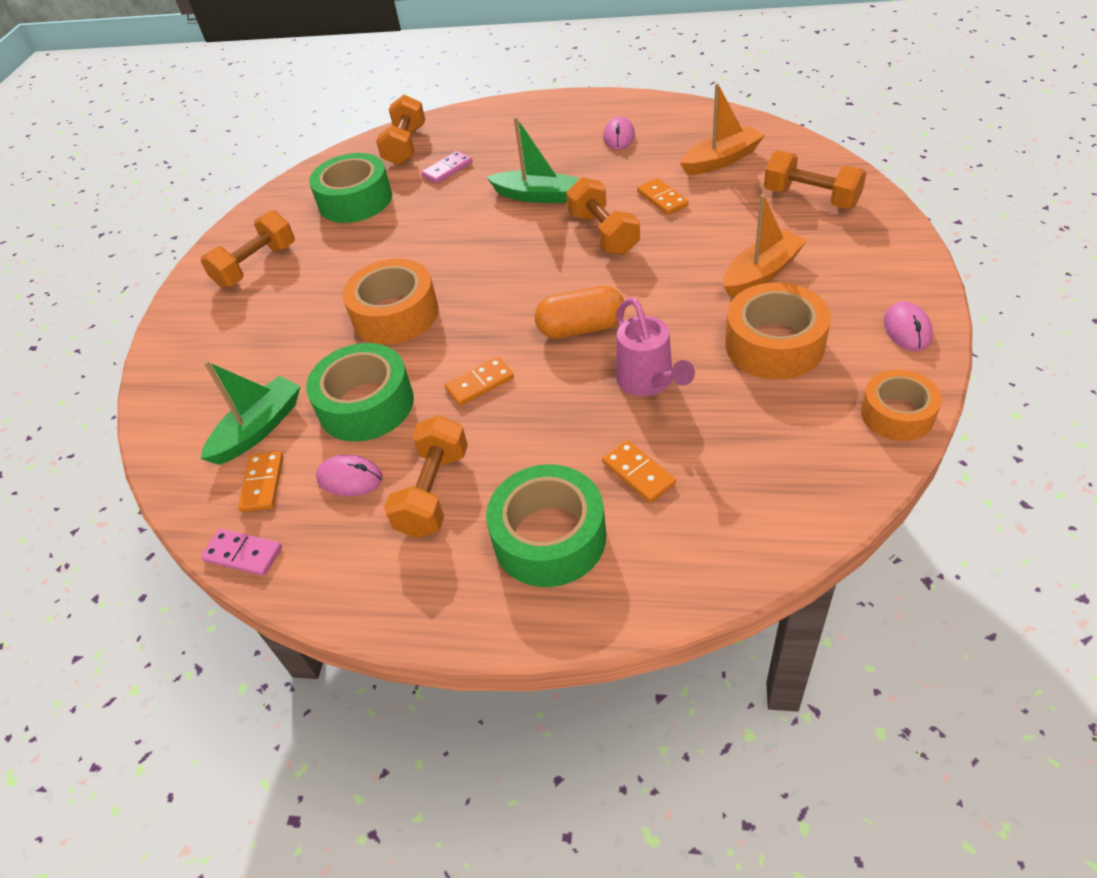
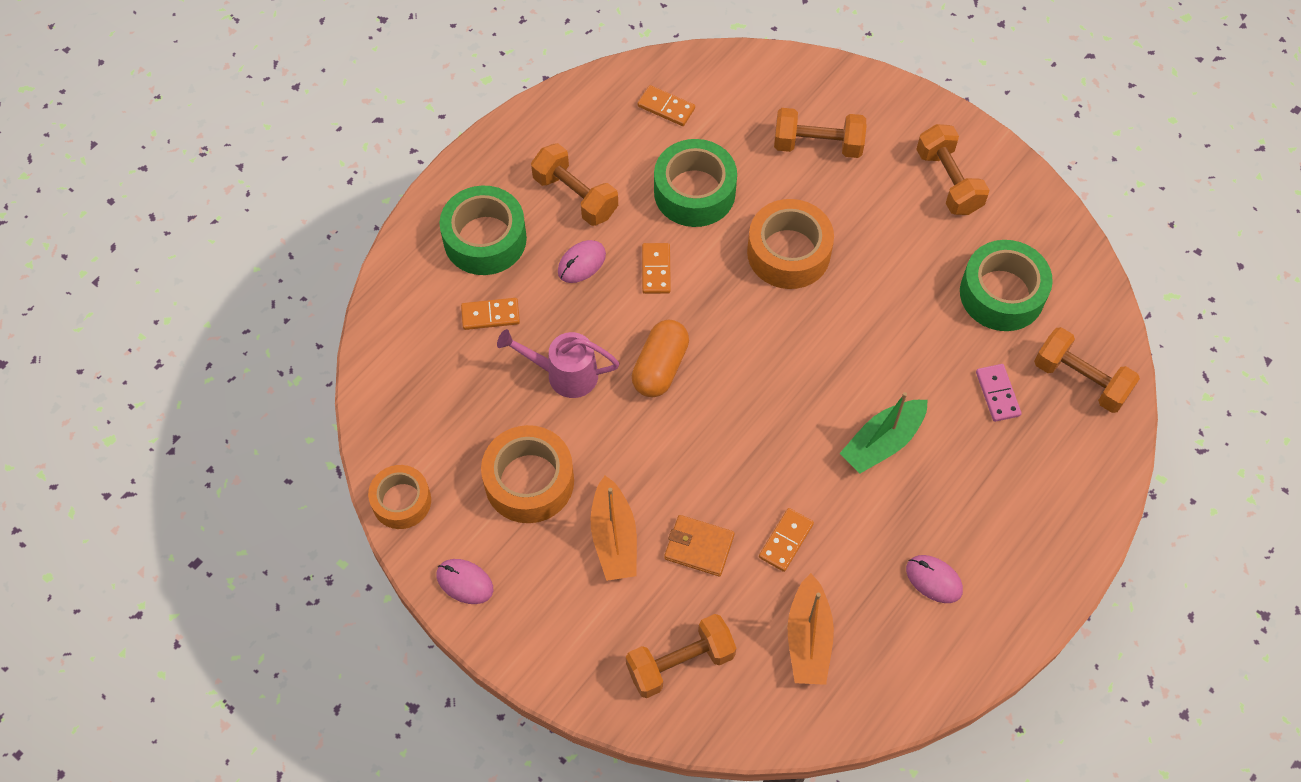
camera: 115 degrees right, 15 degrees up
(243, 554) = (611, 80): pink domino -> none
(259, 429) = (724, 121): green boat -> none
(350, 478) = (628, 156): pink mouse -> pink mouse (581, 263)
(603, 233) = (772, 459): orange dumbbell -> orange dumbbell (817, 145)
(662, 199) = (786, 541): orange domino -> orange domino turned 60 degrees counterclockwise
(716, 231) = (699, 547): none -> orange wallet

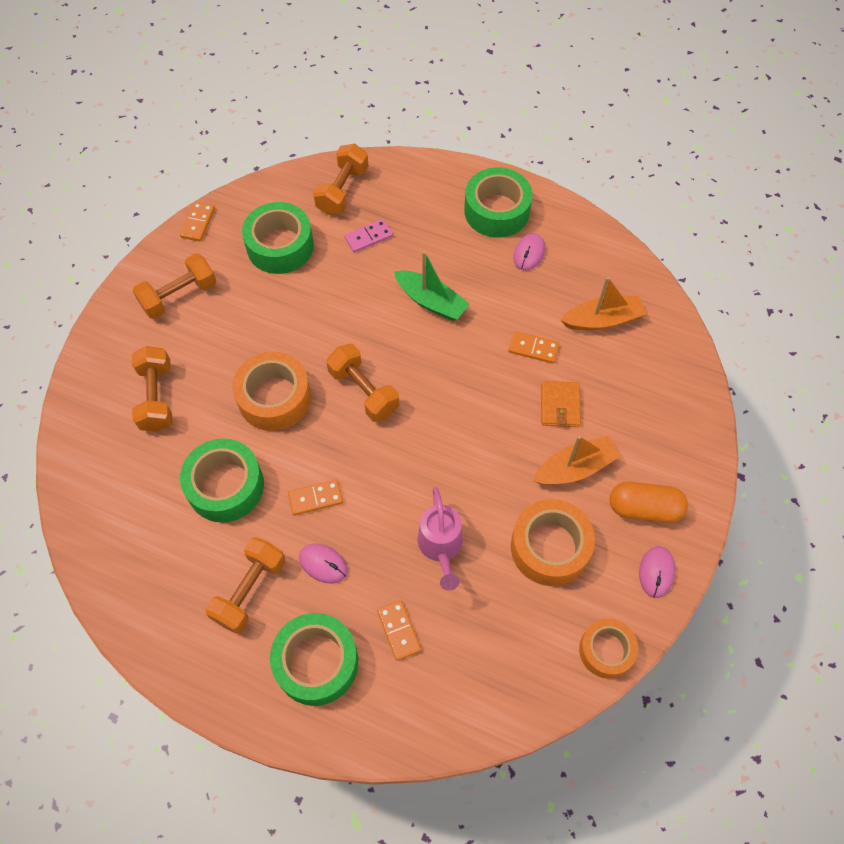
camera: 105 degrees left, 0 degrees up
(660, 367) = (411, 471): orange capsule -> orange capsule (644, 508)
(666, 107) = (132, 534): orange domino -> orange domino (198, 223)
(680, 663) = (655, 397): orange dumbbell -> orange dumbbell (364, 391)
(1013, 560) = (496, 211): none -> green tape

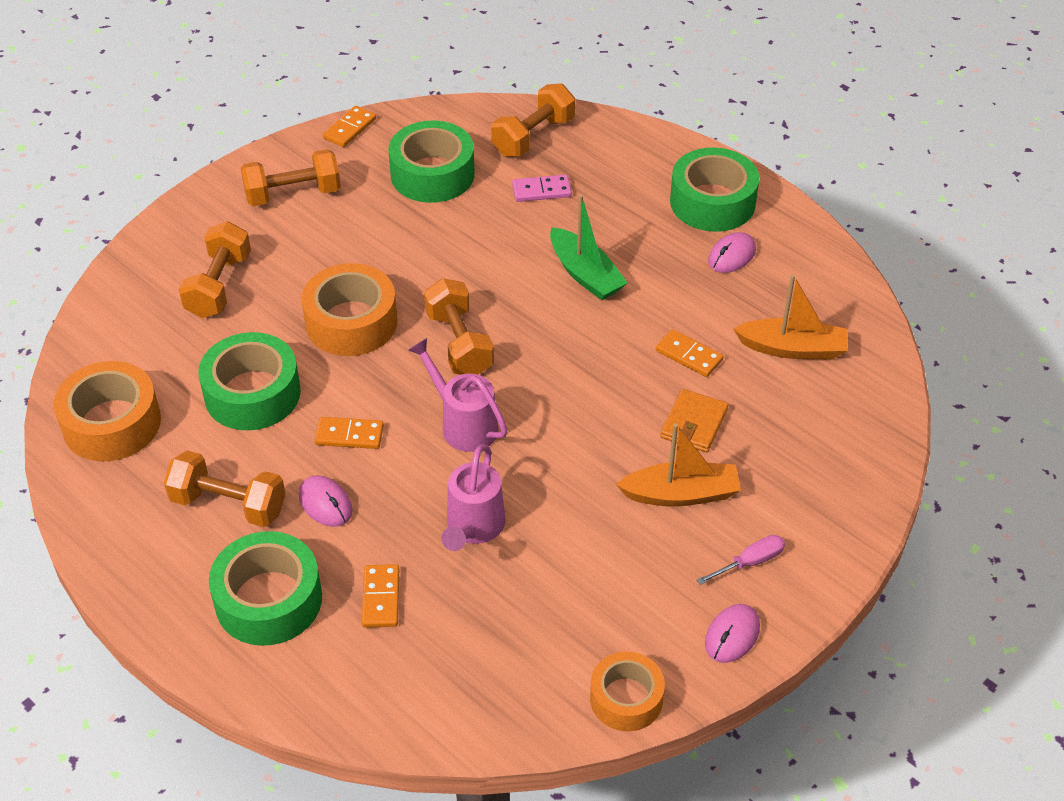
camera: 20 degrees right, 15 degrees down
(250, 590) = (228, 504): orange dumbbell -> orange dumbbell turned 60 degrees clockwise
(396, 460) = (463, 424): none -> pink watering can
(550, 547) = (608, 568): orange tape -> orange tape (111, 423)
(644, 508) = (750, 562): orange capsule -> pink screwdriver

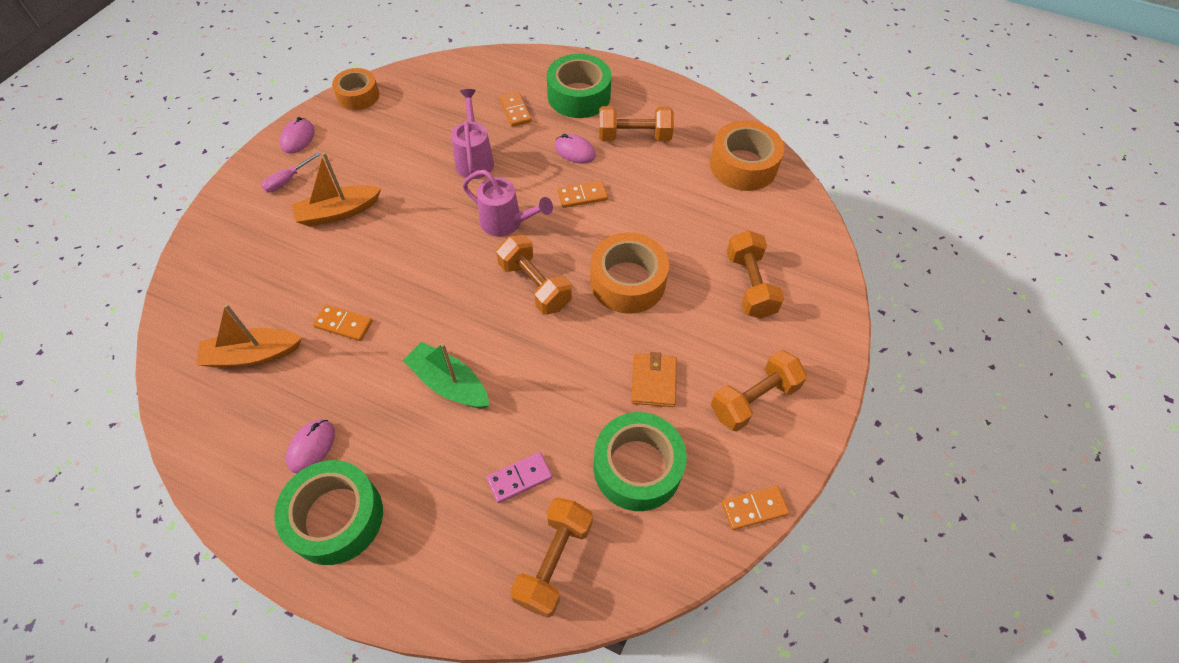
camera: 160 degrees right, 10 degrees up
(252, 393) = (665, 207): green tape -> none
(349, 129) = (754, 508): orange domino -> orange domino turned 60 degrees clockwise
(693, 423) = (334, 266): orange wallet -> orange wallet (653, 381)

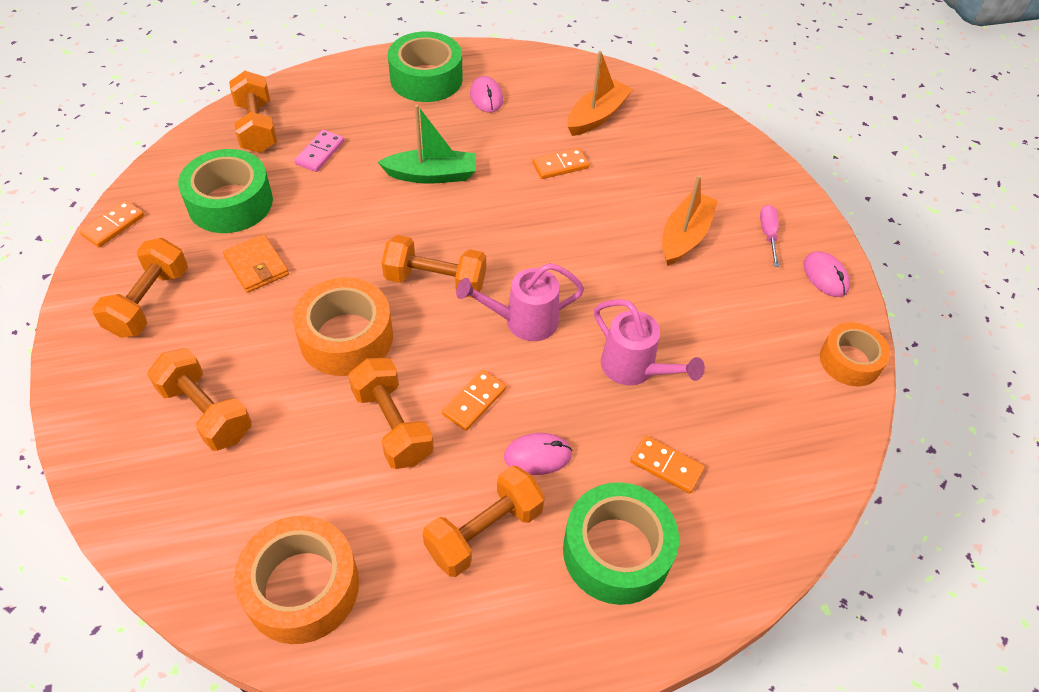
camera: 140 degrees right, 5 degrees down
(640, 211) = (392, 425): none -> orange dumbbell

